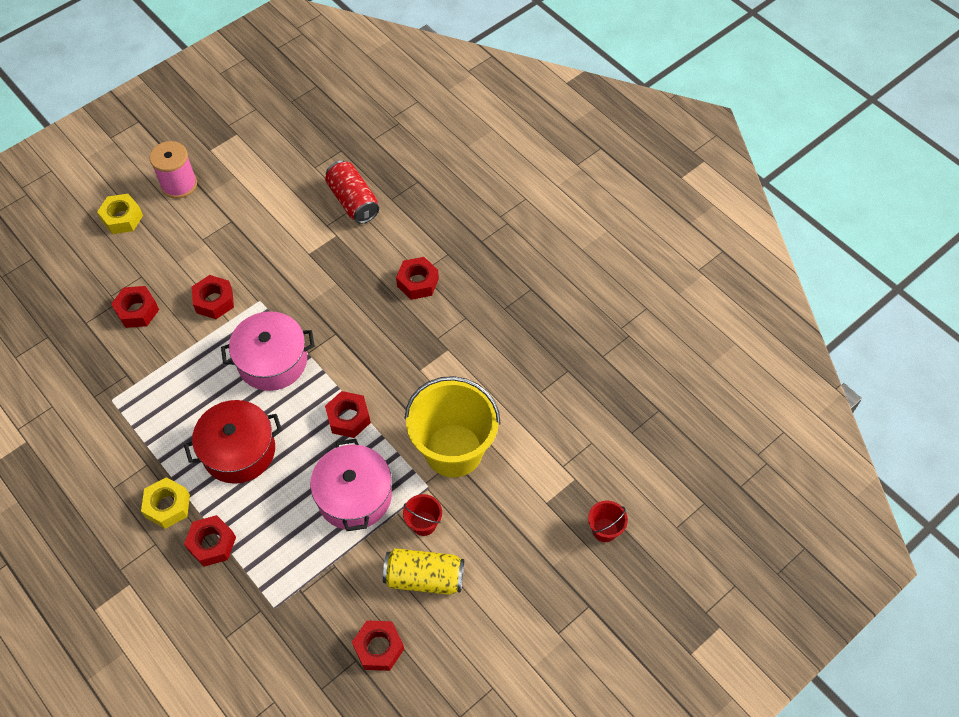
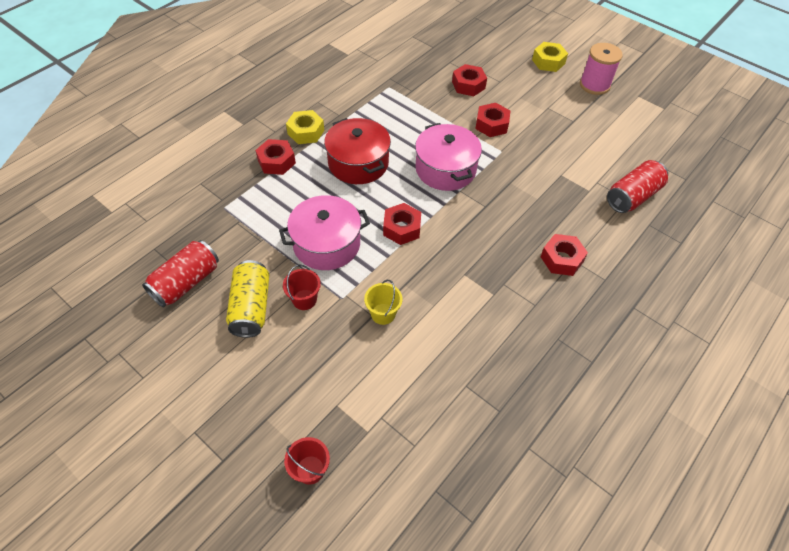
camera: 80 degrees right, 5 degrees down
(379, 648) = (186, 282): red nut -> red can
(453, 450) = (383, 314): yellow bucket -> yellow bucket, size x0.42

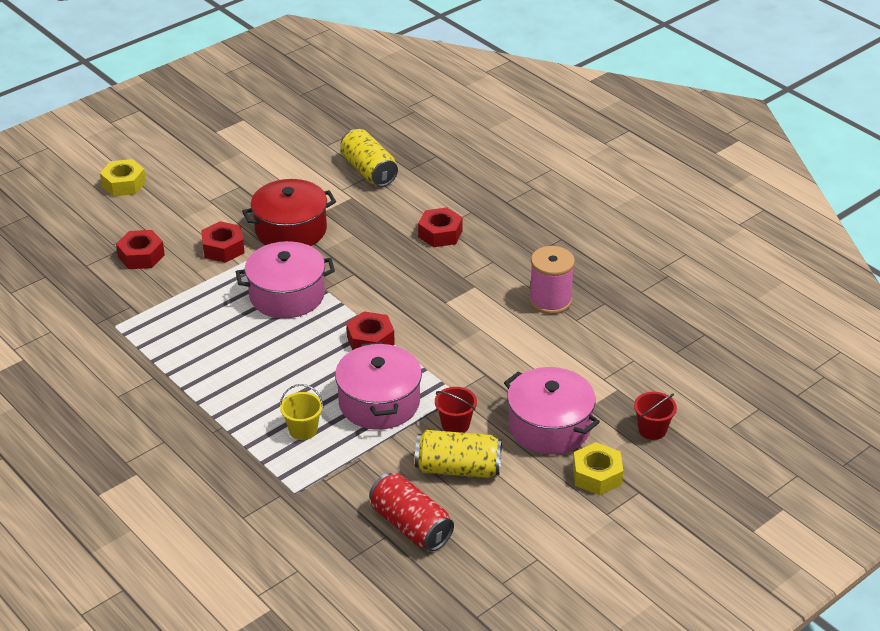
camera: 80 degrees left, 15 degrees down
(276, 162) = (226, 441): red nut -> none
(306, 132) = (177, 411): yellow nut -> yellow nut (597, 475)
(307, 373) = (549, 426): none -> pink pot
(358, 163) = (253, 366): red pot -> red pot (291, 230)
(383, 314) = (485, 366): yellow bucket -> yellow bucket (303, 430)
(594, 85) = (183, 158): pink spool -> pink spool (550, 301)
(632, 196) = (369, 171): red can -> yellow can

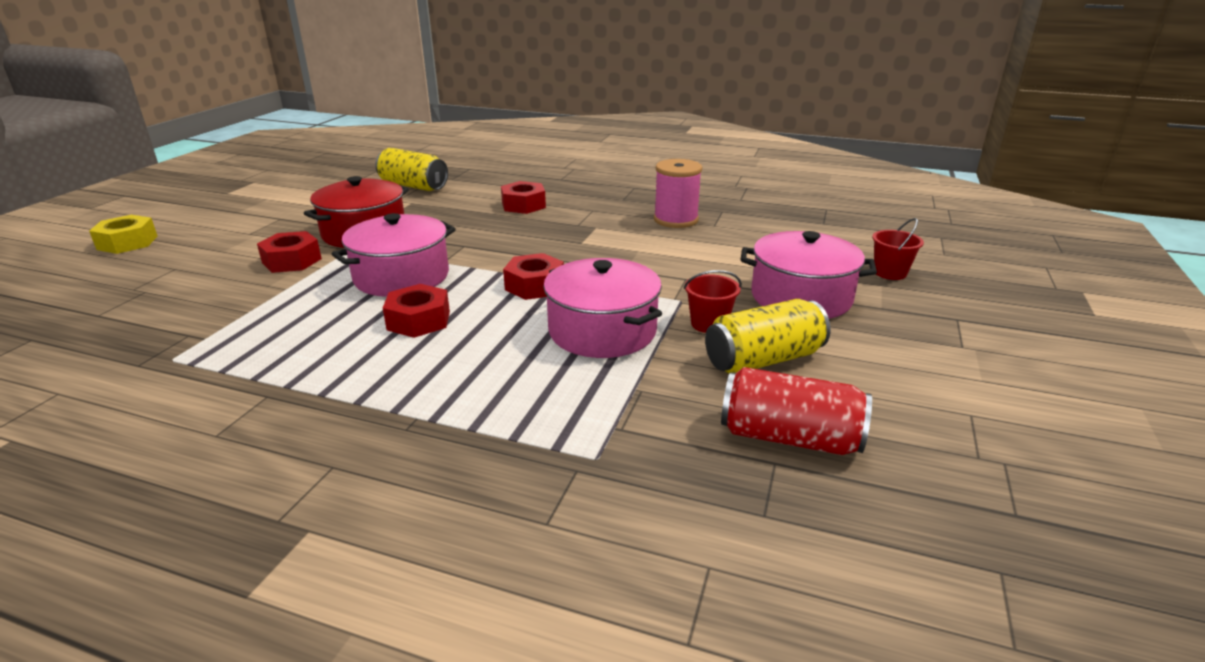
camera: 30 degrees left, 10 degrees down
(141, 256) = (181, 289): red nut -> red nut (418, 320)
(303, 430) = (536, 385): yellow bucket -> none
(597, 475) = (902, 319): yellow nut -> none

